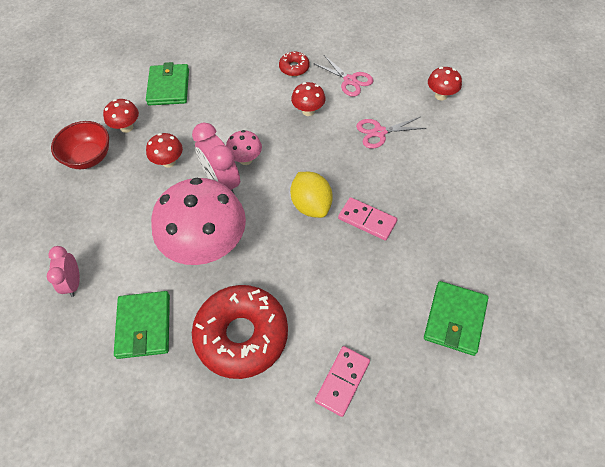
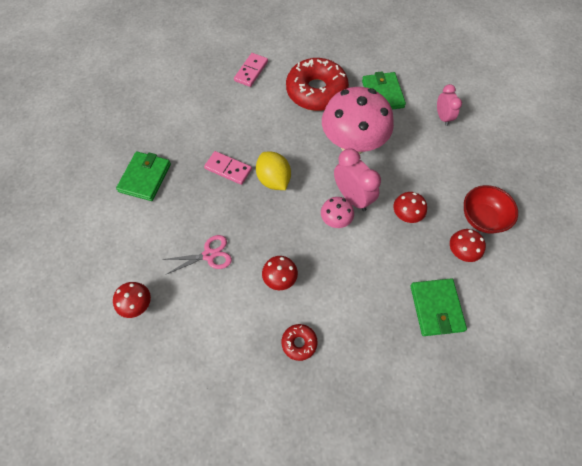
camera: 175 degrees right, 5 degrees up
(350, 80) = (234, 324): pink scissors -> none
(454, 319) = (175, 105): green wallet -> green wallet (145, 178)

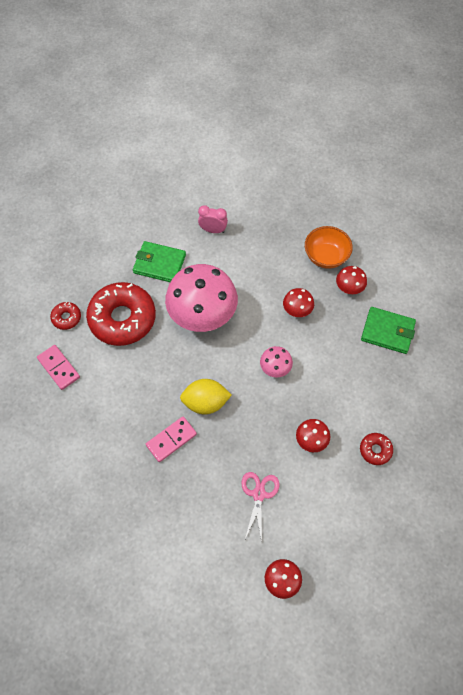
camera: 65 degrees left, 0 degrees up
(145, 178) = (138, 527): green wallet -> none
(295, 57) = (66, 318): none -> red donut
(352, 197) = (258, 344): pink clock -> none
(482, 218) = (326, 256): red bowl -> orange bowl

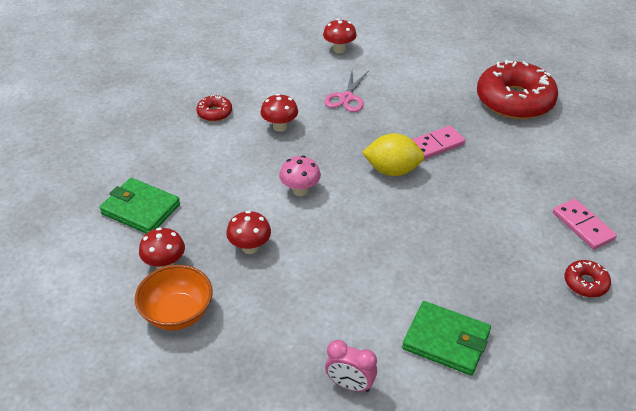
camera: 170 degrees left, 20 degrees down
(122, 318) = (501, 271): red donut -> red donut (514, 100)
(203, 317) = (384, 258): pink mushroom -> none

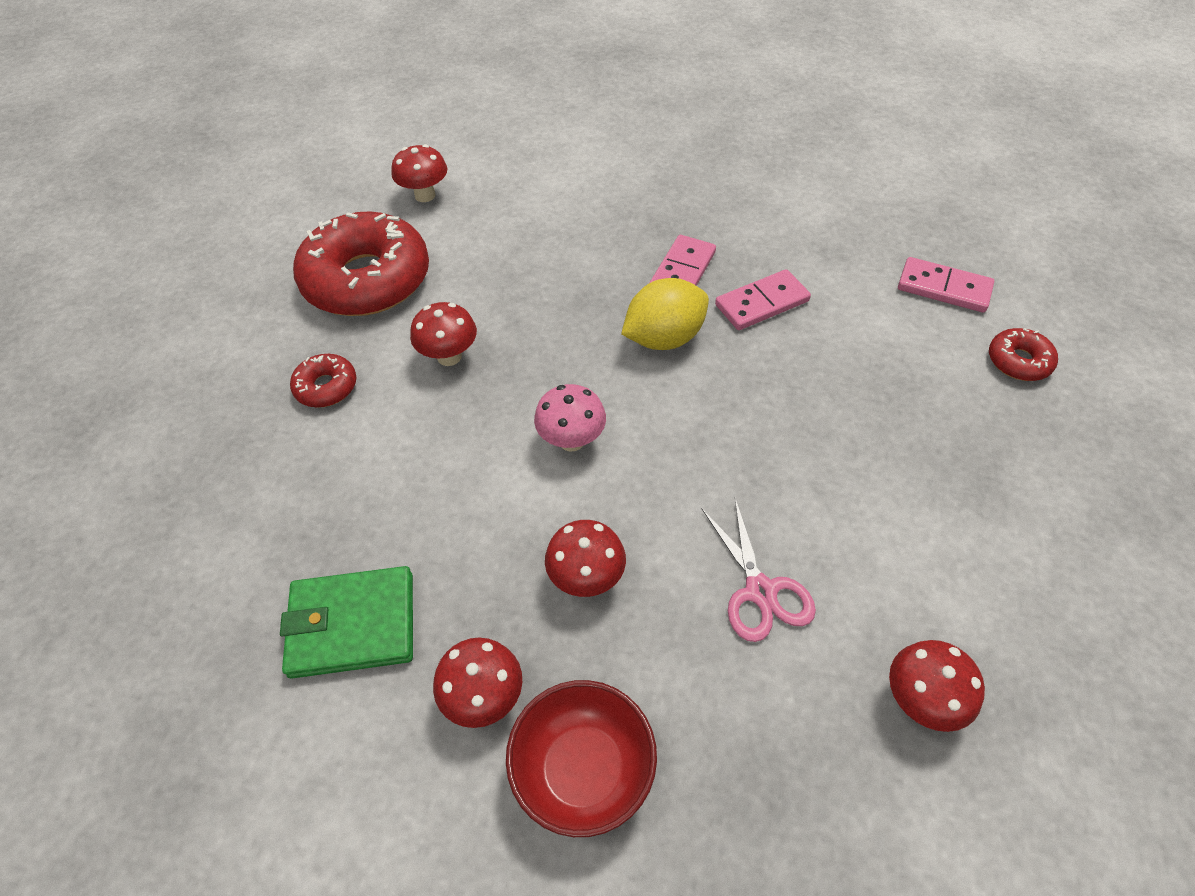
camera: 35 degrees left, 10 degrees up
(177, 313) = (583, 770): orange bowl -> red bowl
(347, 98) = (503, 262): pink scissors -> pink scissors (760, 591)
(350, 384) = (921, 700): pink clock -> red mushroom
(446, 341) = (961, 545): green wallet -> none
(463, 180) = (761, 303): none -> pink domino
(514, 100) = (714, 163): red donut -> red donut (367, 279)

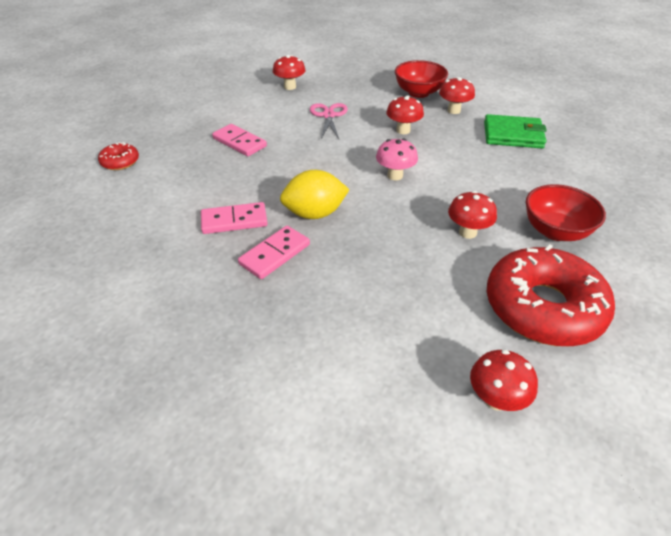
camera: 165 degrees left, 10 degrees down
(326, 387) = (555, 231): red donut -> red bowl
(943, 288) = (108, 204): pink domino -> pink domino (239, 142)

